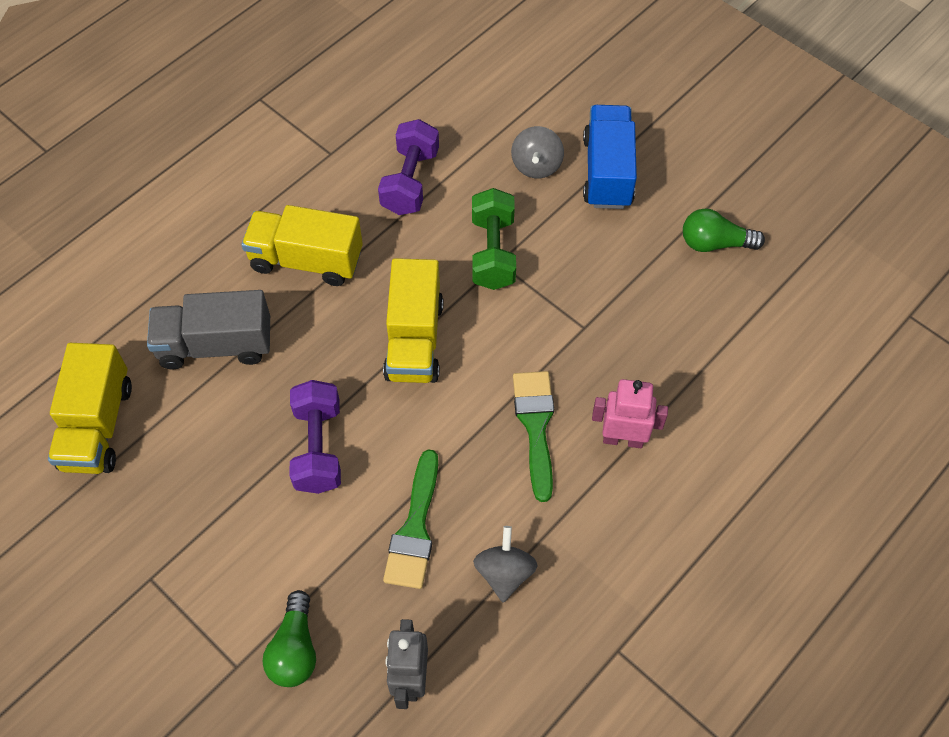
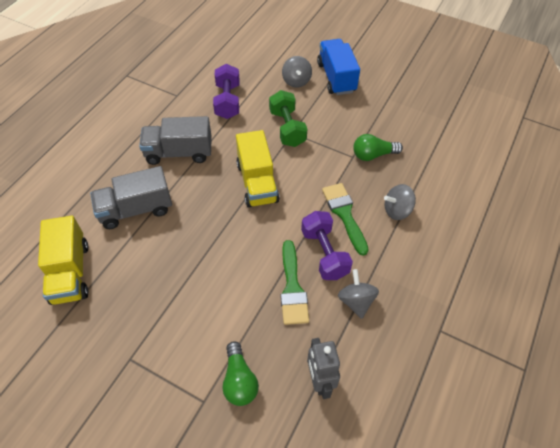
camera: 15 degrees left, 5 degrees down
(306, 260) = (179, 153): yellow truck -> grey truck
(318, 447) = (217, 254): purple dumbbell -> purple dumbbell (324, 253)
(623, 439) = (397, 210): pink robot -> grey spinning top
(714, 243) = (407, 101): green light bulb -> green light bulb (373, 155)

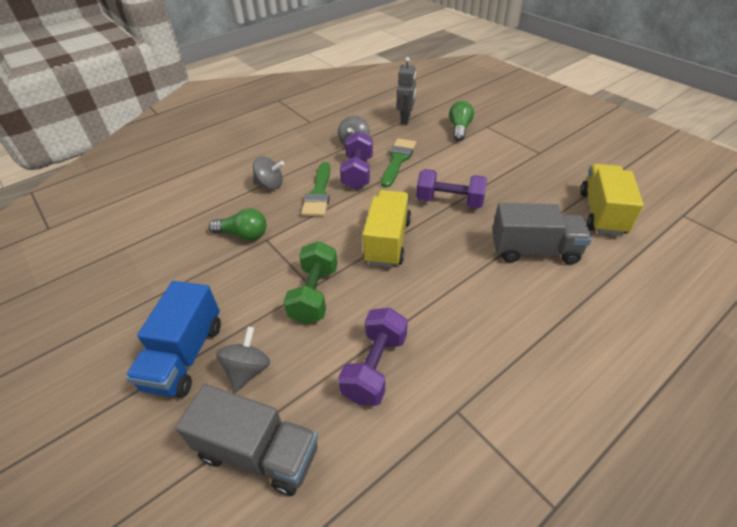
camera: 155 degrees left, 10 degrees down
(179, 153) = (472, 303): grey truck -> grey truck (258, 453)
(218, 242) = (449, 201): none -> purple dumbbell

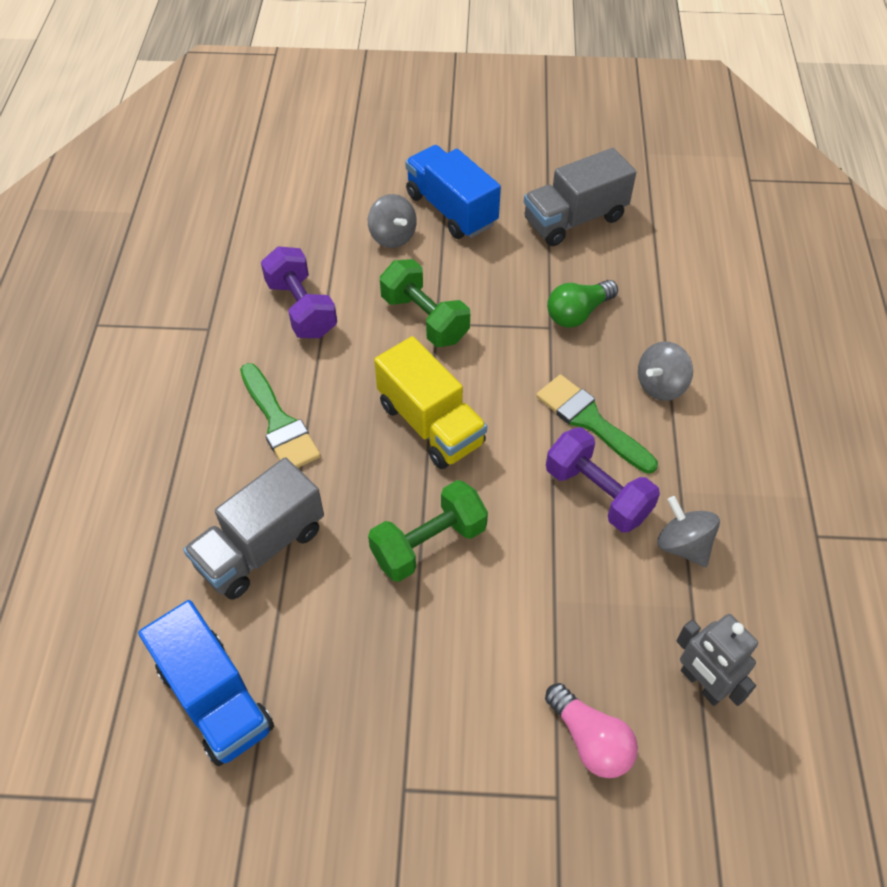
camera: 130 degrees right, 10 degrees up
(258, 453) = (318, 211): grey truck -> grey truck (574, 219)
(398, 160) = (583, 565): green brush -> green brush (279, 423)
(449, 201) = (428, 543): purple dumbbell -> green dumbbell
(459, 129) = (590, 740): green light bulb -> pink light bulb
(602, 213) = (215, 698): yellow truck -> blue truck

